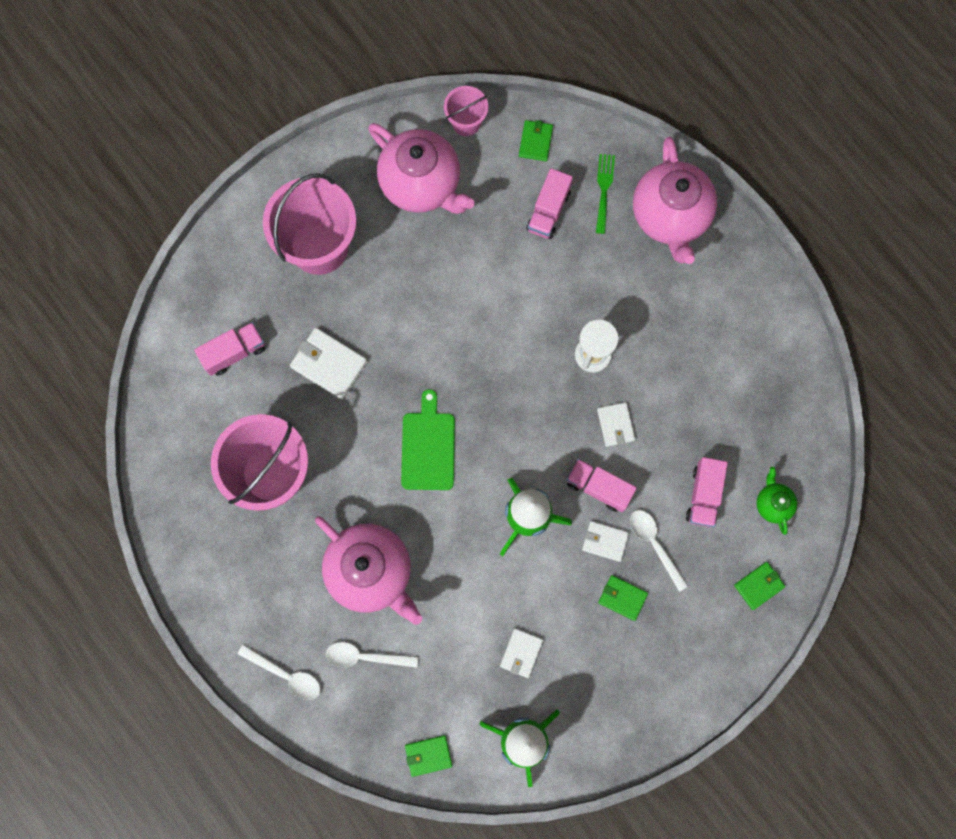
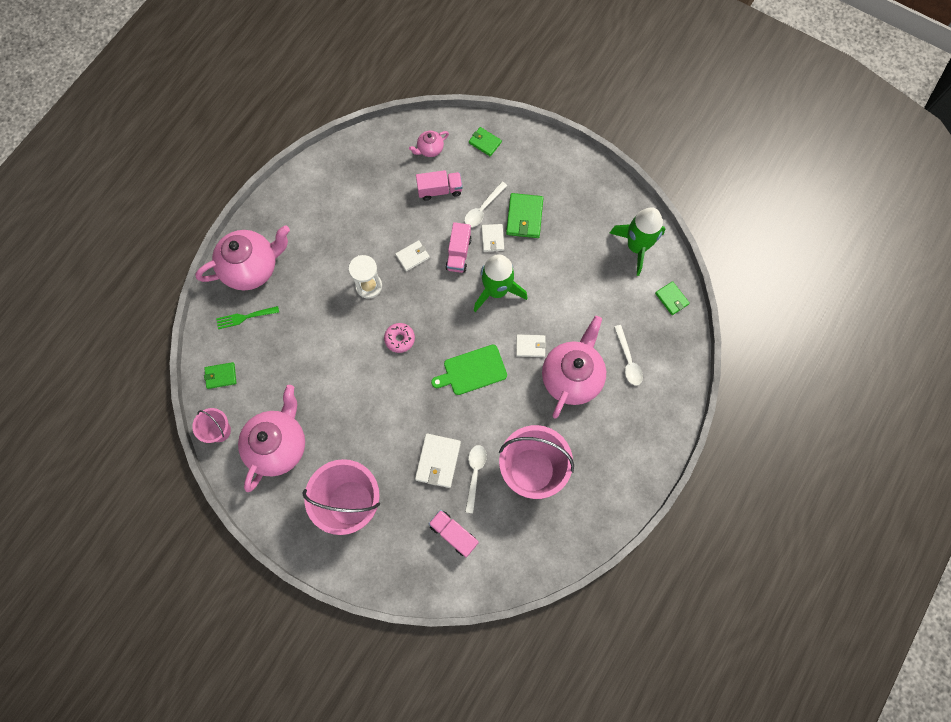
camera: 110 degrees left, 5 degrees down
(286, 674) = (662, 407): white spoon -> white spoon (475, 474)
(504, 370) = (400, 339): none -> pink donut
(521, 653) = (584, 265): white wallet -> white wallet (530, 346)
(548, 211) = (272, 349): pink truck -> none
(622, 598) = (524, 217): green wallet -> green wallet, size x1.59
(772, 503) = (430, 149): green teapot -> pink teapot

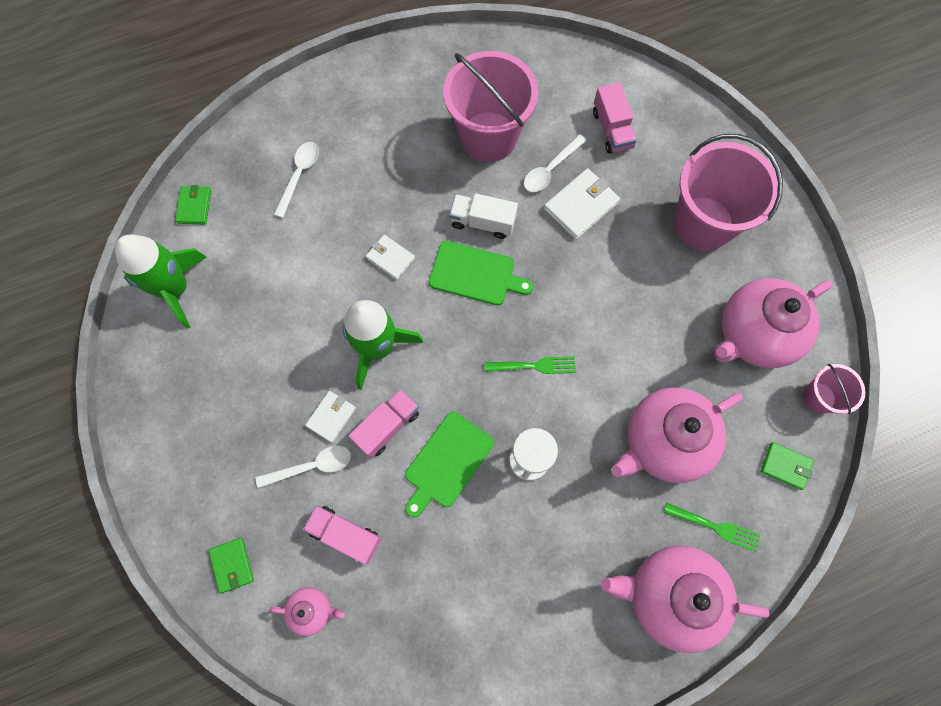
camera: 145 degrees left, 0 degrees up
(400, 339) = (534, 366): pink donut -> green fork
(412, 256) = (447, 462): white wallet -> green cutting board
(492, 407) = (482, 222): none -> white truck
(524, 217) = (270, 418): green wallet -> none
(572, 377) = (373, 197): pink teapot -> pink teapot (663, 442)

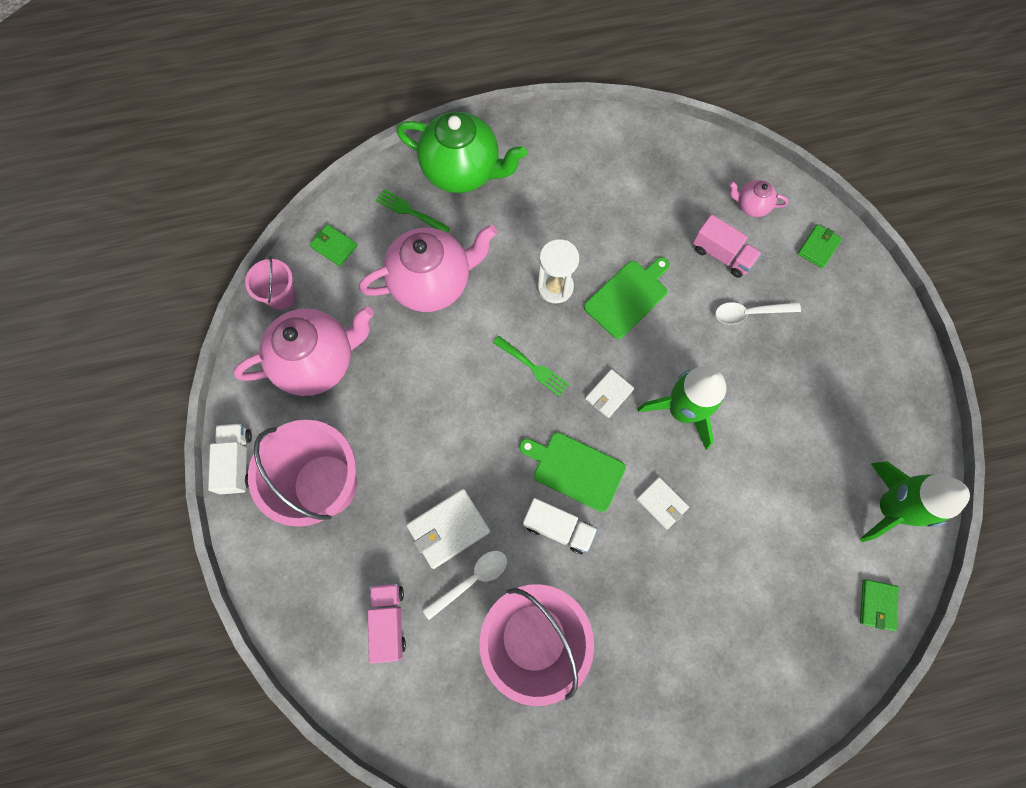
camera: 170 degrees left, 0 degrees up
(232, 565) = (818, 247): green wallet -> green wallet turned 45 degrees clockwise
(299, 175) = (758, 624): white spoon -> none
(331, 417) = (730, 353): white wallet -> white wallet (609, 394)
(387, 426) = (679, 336): pink truck -> none
(534, 366) = (533, 367): green fork -> green fork turned 150 degrees counterclockwise
(669, 595) = (463, 171): pink teapot -> green teapot
(791, 229) = (237, 461): none -> white truck

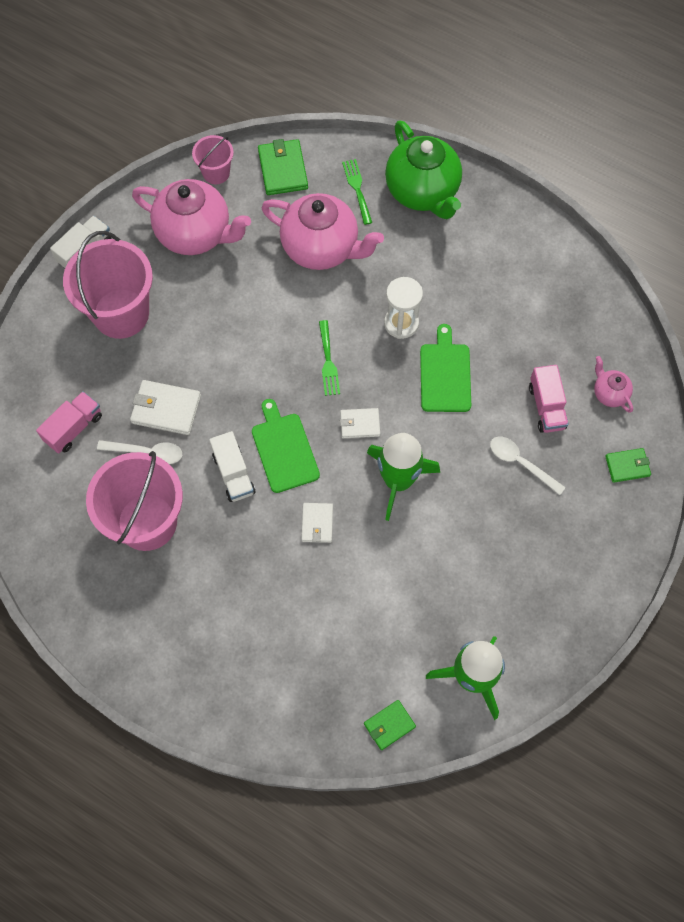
camera: 45 degrees right, 5 degrees down
(334, 246) = (283, 169): green wallet -> green wallet, size x1.59
(628, 297) = (445, 374): green cutting board -> green cutting board turned 90 degrees counterclockwise

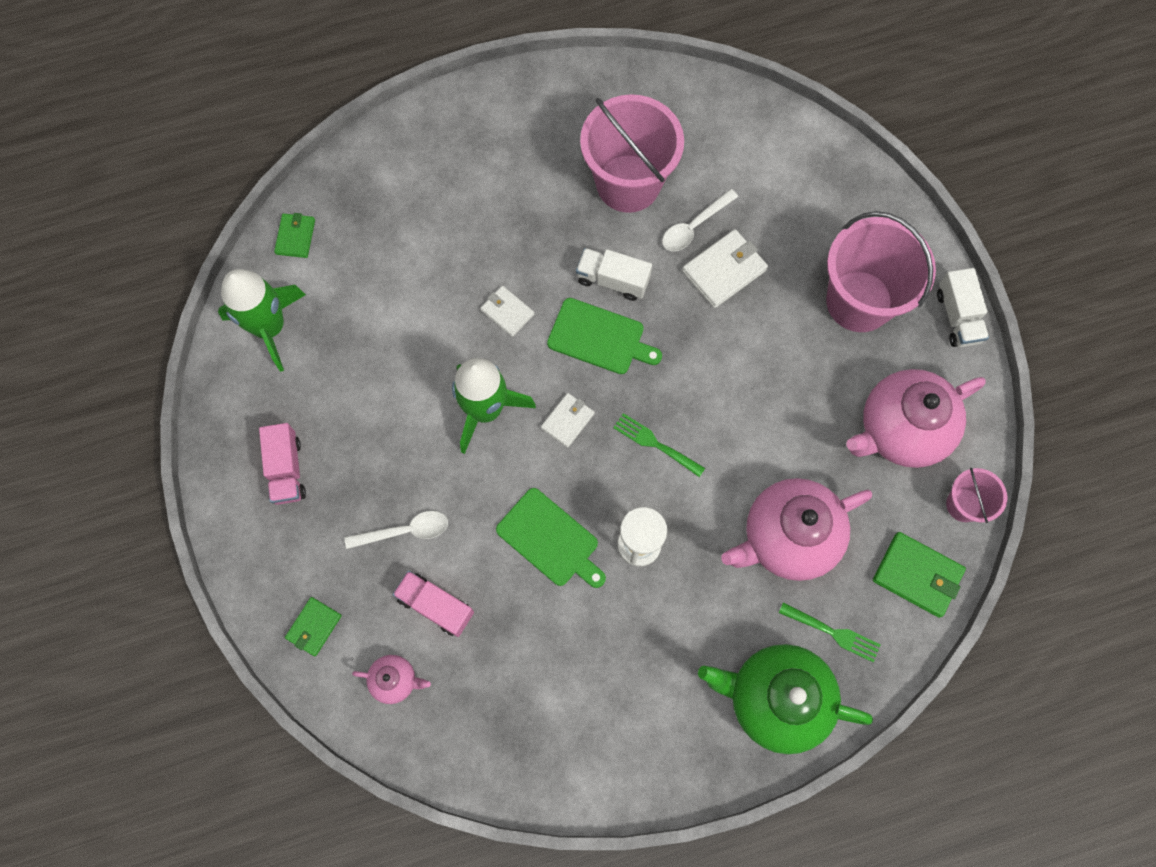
camera: 130 degrees right, 5 degrees up
(73, 428) = (768, 186): pink truck -> pink truck (287, 470)

